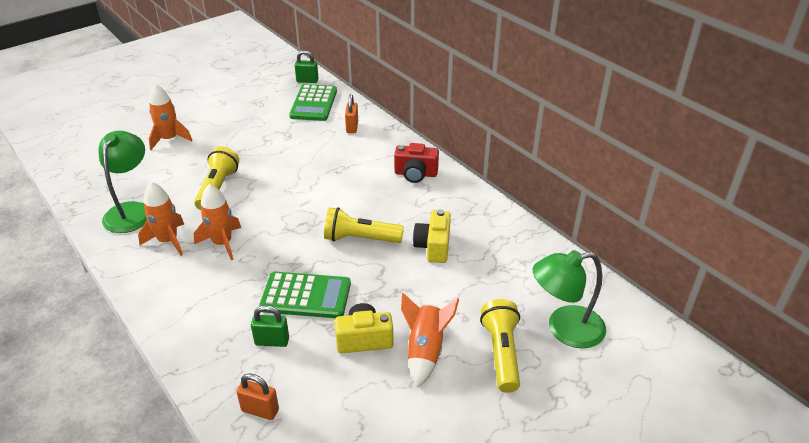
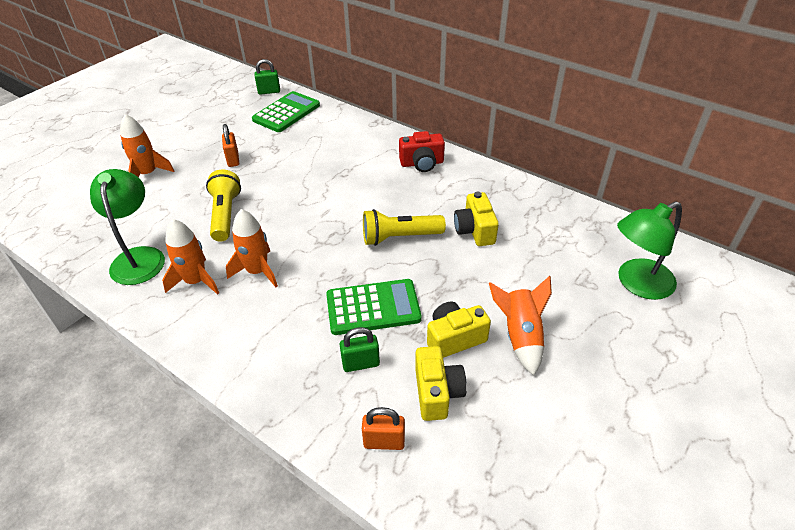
camera: 15 degrees left, 5 degrees up
(313, 103) = (286, 113): green calculator -> green calculator turned 135 degrees counterclockwise
(325, 381) = (437, 393): none -> yellow camera
(352, 127) = (337, 129): orange padlock -> orange padlock (233, 160)
(501, 353) = (592, 321): yellow flashlight -> none

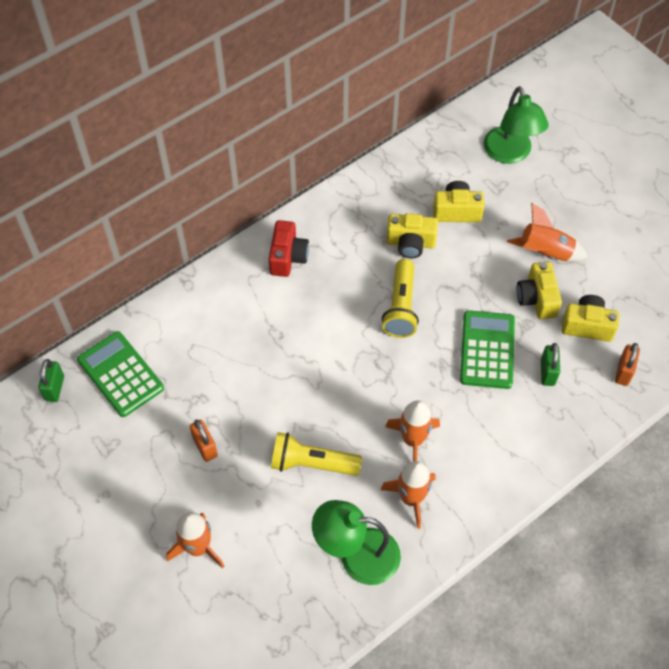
camera: 75 degrees left, 15 degrees up
(233, 160) = (205, 447): orange padlock -> orange padlock turned 60 degrees clockwise
(532, 255) = (456, 211): none -> yellow camera

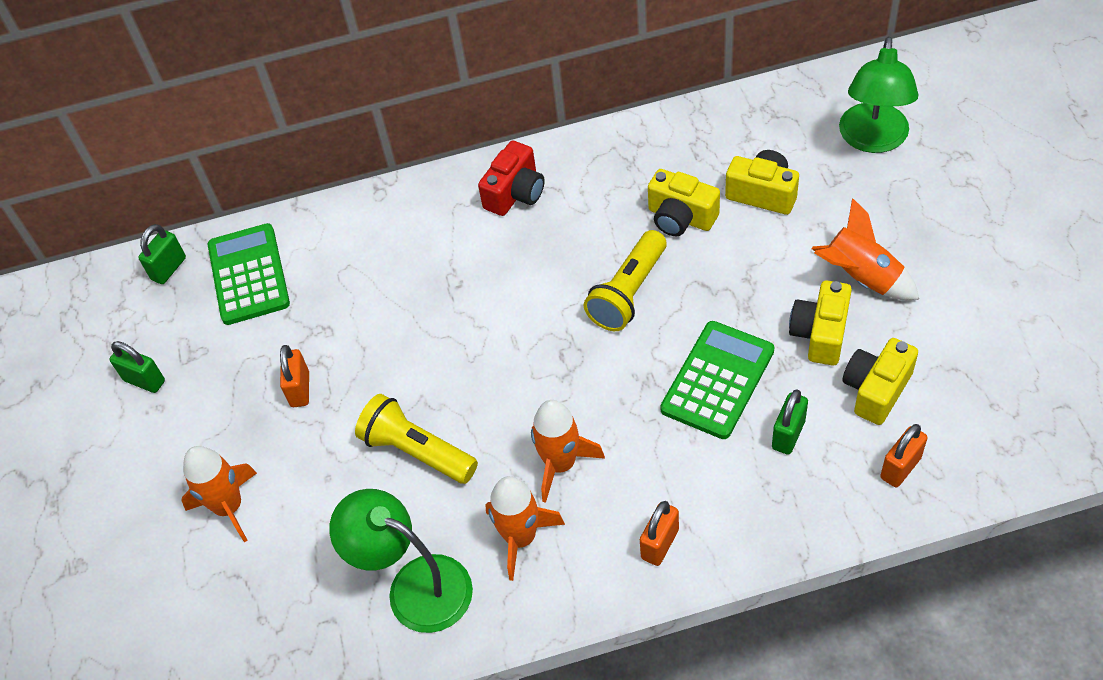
camera: 30 degrees right, 5 degrees down
(83, 478) = (144, 381): none -> green padlock
(501, 471) = (660, 544): none -> orange padlock
(587, 326) = (876, 390): yellow camera -> yellow camera turned 90 degrees counterclockwise

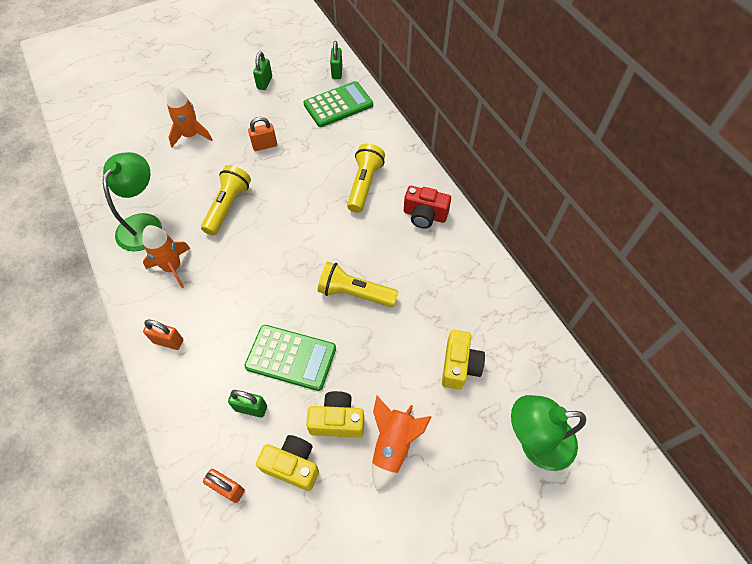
camera: 70 degrees right, 5 degrees up
(169, 269) = (337, 72): green padlock -> green padlock turned 75 degrees clockwise
(434, 258) = (364, 184): none -> yellow flashlight
(560, 464) = (222, 278): orange rocket -> none
(680, 218) = (425, 314): yellow camera -> none

